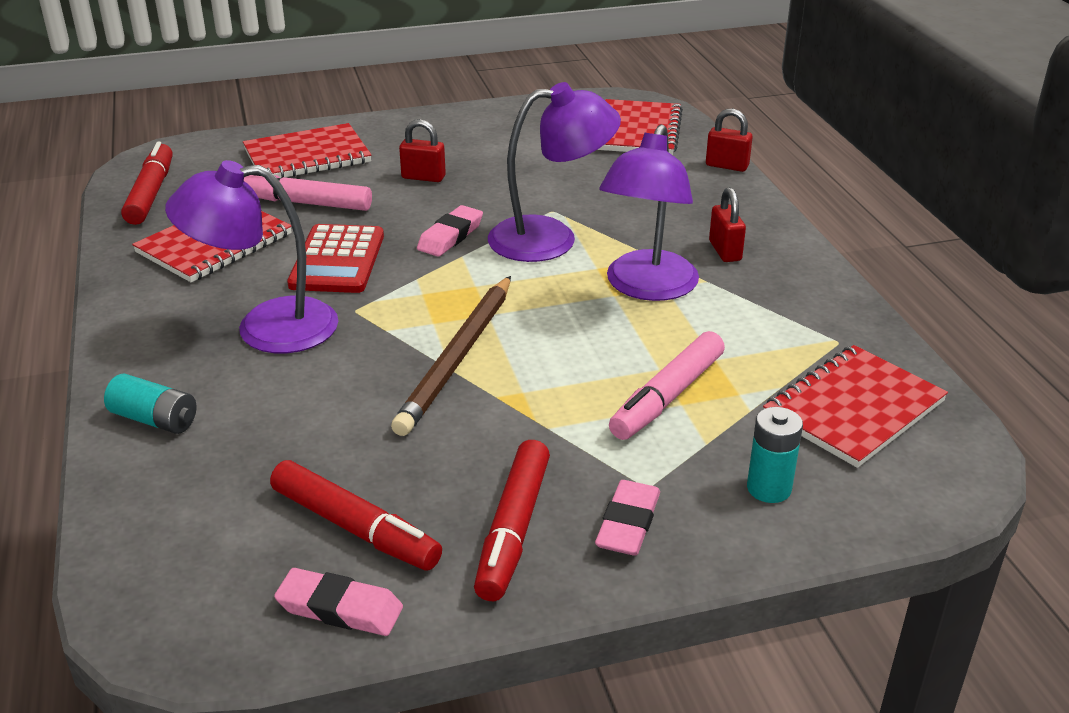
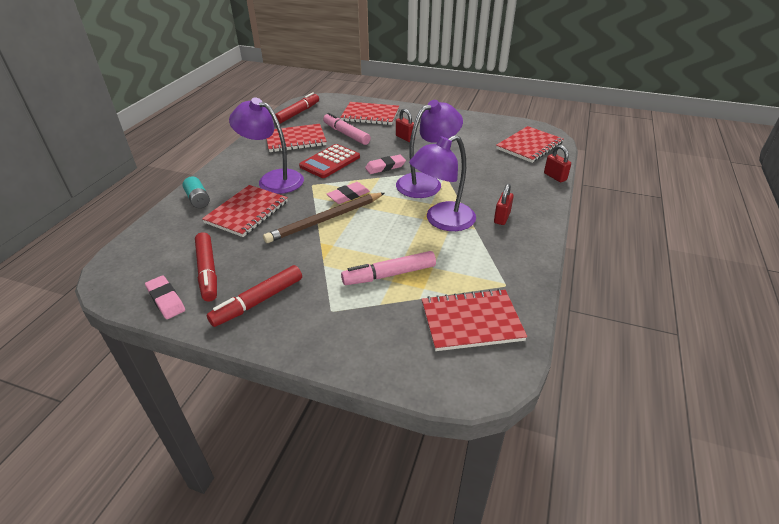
camera: 35 degrees right, 5 degrees up
(292, 402) = (247, 212): none -> red notebook
(551, 238) = (426, 183): purple lamp -> purple lamp turned 60 degrees counterclockwise
(628, 523) = (303, 322): pink eraser -> pink eraser (348, 195)
(769, 488) = (382, 339): turquoise battery -> none

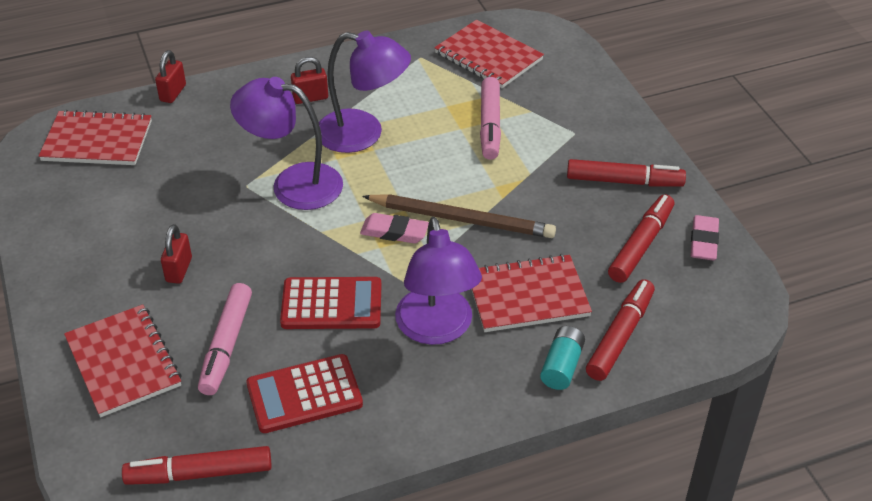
camera: 130 degrees left, 5 degrees up
(179, 225) = (620, 336): none -> red marker
(295, 140) = (304, 394): red notebook -> red calculator
(385, 167) = (290, 240): pink eraser -> none
(389, 274) = (490, 125): pink marker -> pink marker turned 60 degrees clockwise

